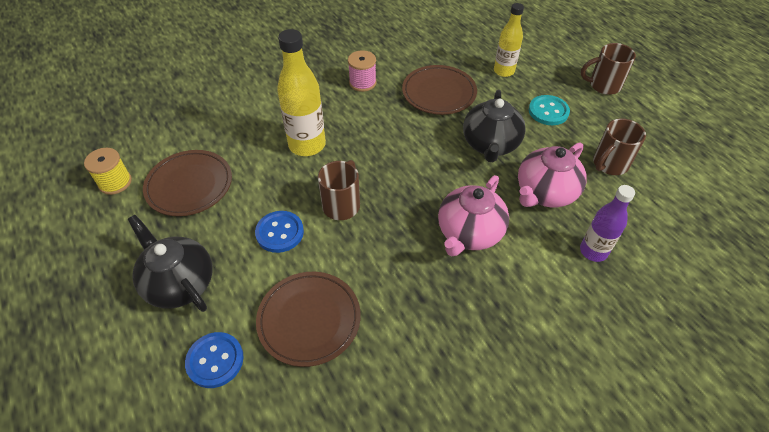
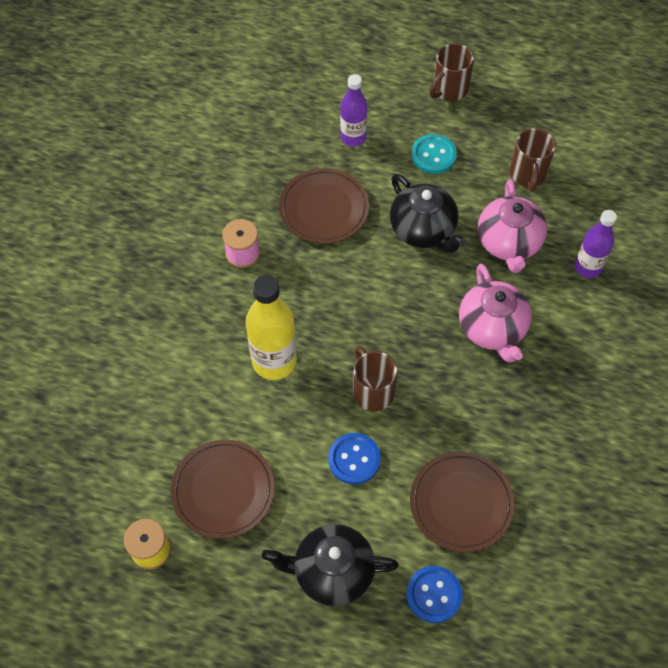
camera: 45 degrees left, 10 degrees up
(504, 71) = (353, 137): yellow bottle -> purple bottle

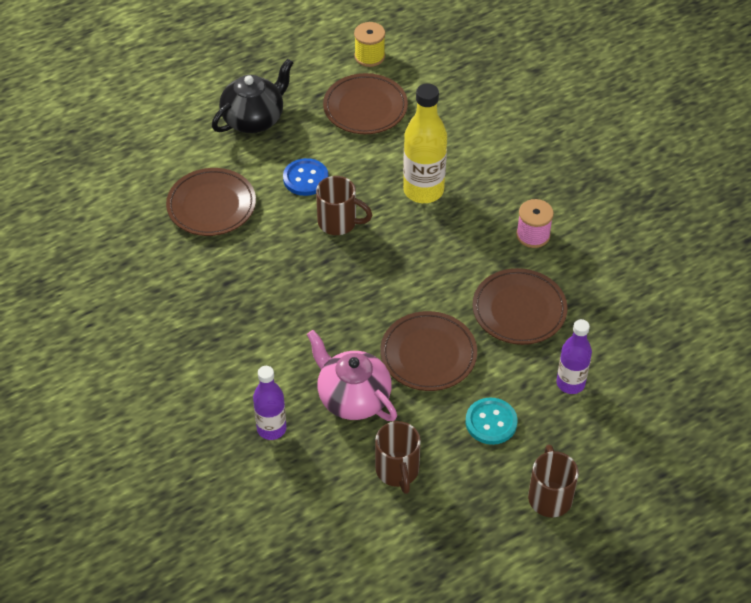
camera: 135 degrees right, 10 degrees down
(423, 230) = (428, 354): black teapot -> brown plate
(434, 595) = (181, 151): blue button -> none
(492, 328) = (299, 324): pink teapot -> none
(528, 174) = (397, 471): brown mug -> brown mug turned 150 degrees counterclockwise

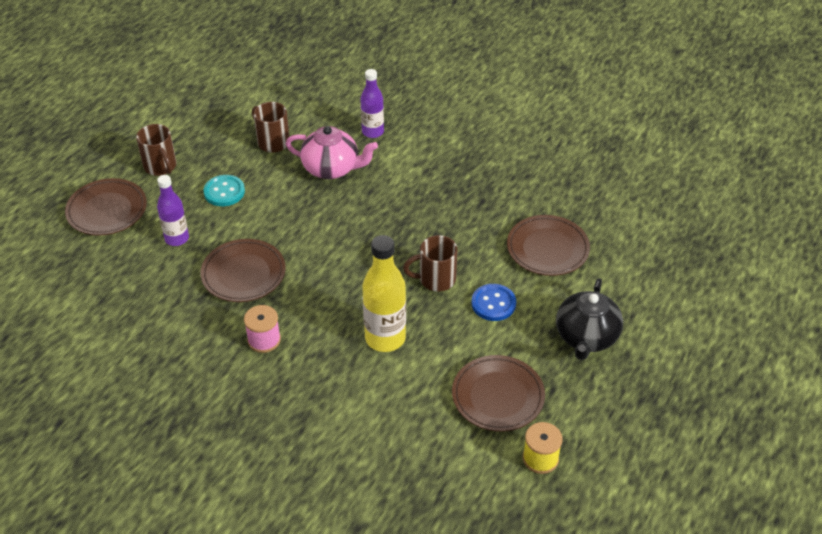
camera: 150 degrees right, 5 degrees down
(428, 354) = (296, 215): brown plate -> brown plate (107, 210)

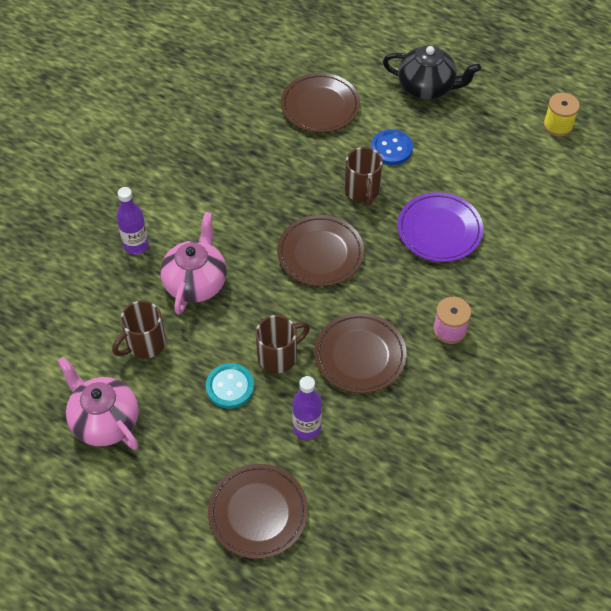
camera: 90 degrees left, 10 degrees up
(161, 167) = (181, 462): brown mug -> brown mug (279, 356)
(205, 125) = (104, 421): none -> pink teapot
(385, 338) = (439, 230): yellow bottle -> purple plate
(498, 396) = (498, 150): brown plate -> brown plate (320, 253)

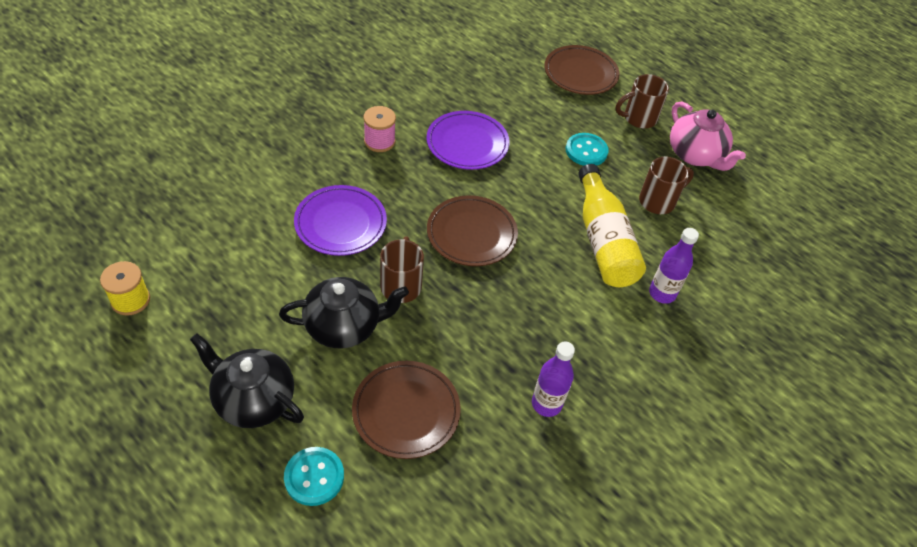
camera: 170 degrees left, 5 degrees down
(196, 282) = (603, 240): pink teapot -> yellow bottle
(279, 356) = (538, 161): brown mug -> brown mug (638, 118)
(307, 428) = (529, 109): purple bottle -> purple bottle (546, 404)
(360, 355) = (467, 144): brown plate -> purple plate
(363, 57) = (314, 477): none -> turquoise button
(391, 148) = (344, 326): blue button -> black teapot

